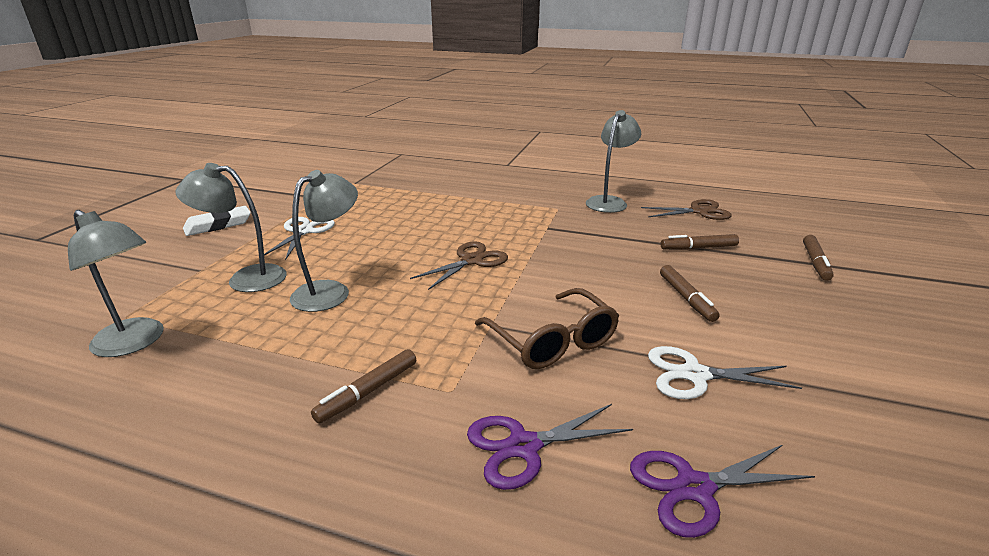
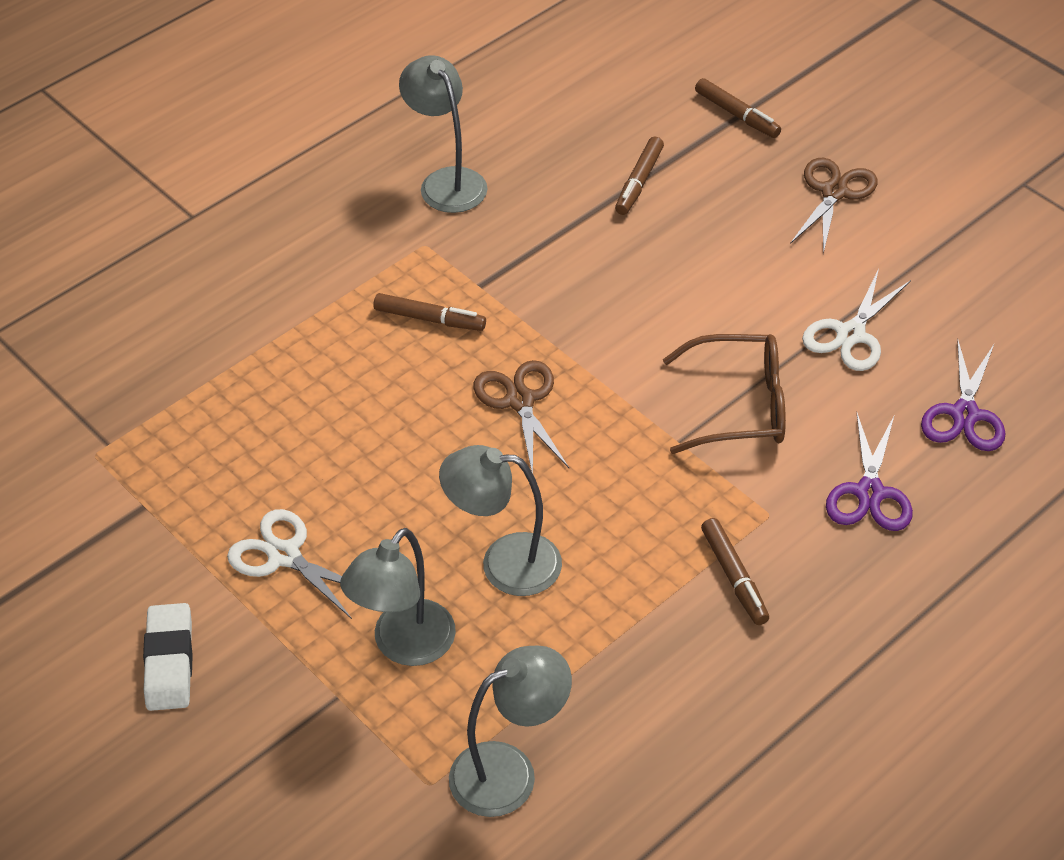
camera: 60 degrees left, 20 degrees up
(330, 291) = (504, 563): grey lamp -> grey lamp turned 60 degrees counterclockwise
(686, 298) = (733, 261): brown marker -> brown marker (429, 319)
(699, 211) = (547, 116): brown scissors -> brown scissors (834, 192)

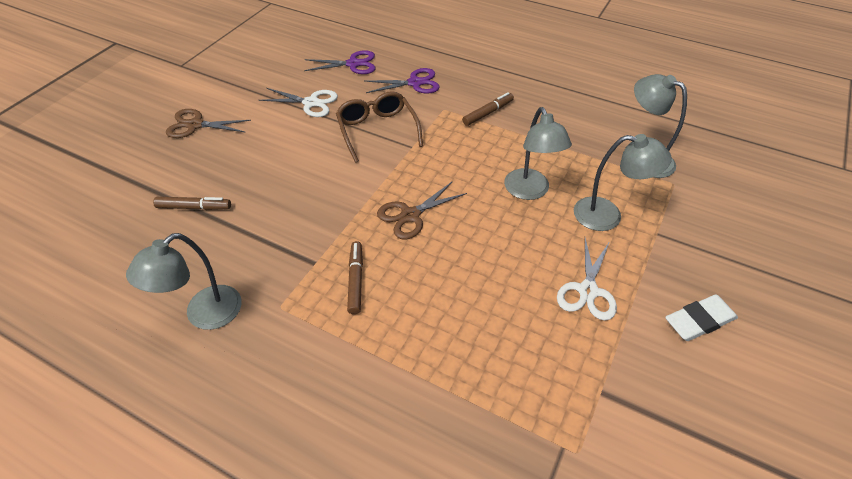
camera: 110 degrees left, 0 degrees up
(736, 114) = (119, 176): brown marker -> none

